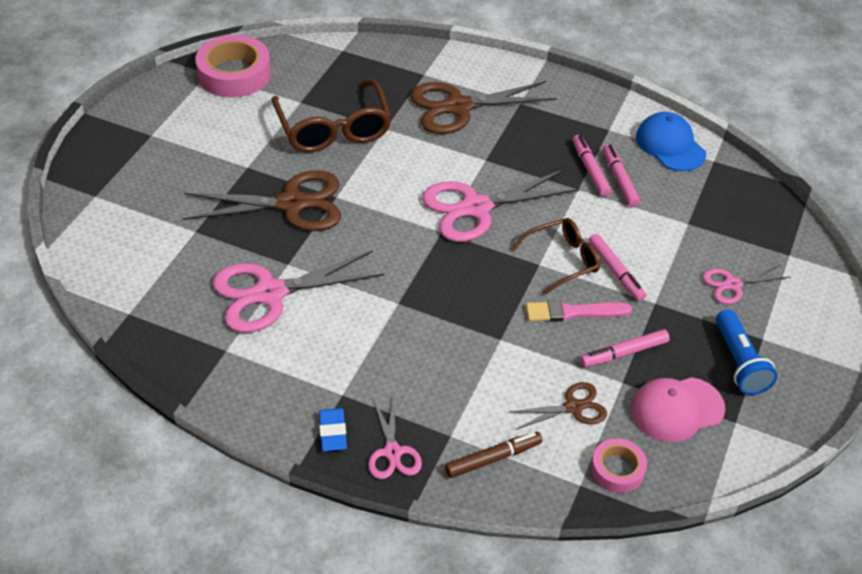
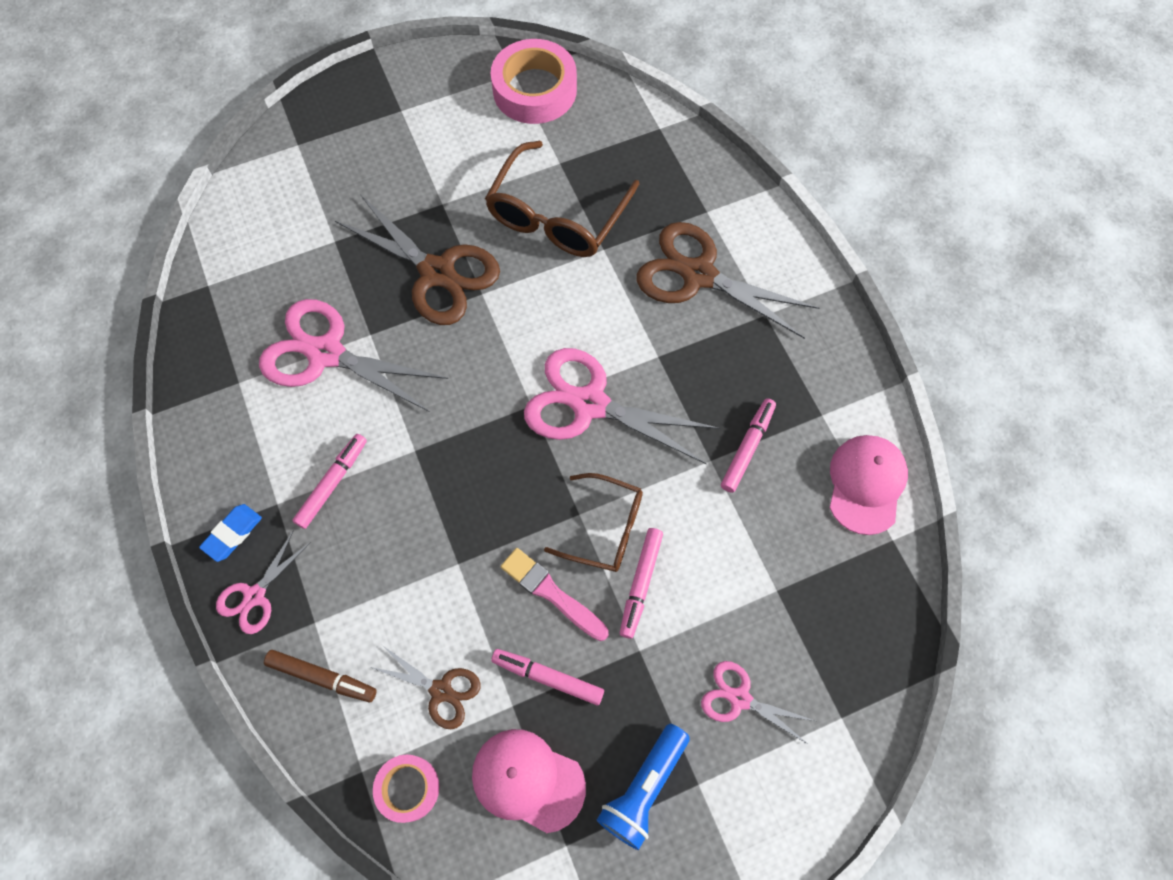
camera: 45 degrees right, 20 degrees up
(619, 179) = (764, 482): pink marker -> pink marker (332, 483)
(670, 145) = (866, 484): blue cap -> pink cap

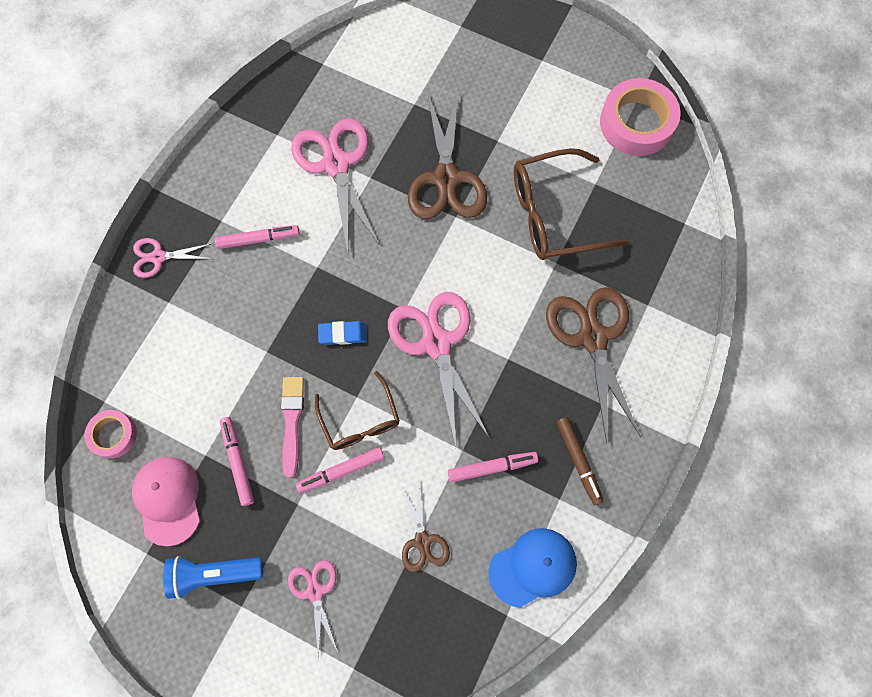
camera: 50 degrees right, 5 degrees up
(232, 533) = (184, 213): blue eraser -> blue eraser (342, 334)
(322, 677) = (140, 334): brown marker -> brown marker (578, 461)
(441, 690) = (183, 406): brown scissors -> brown scissors (422, 540)
(866, 484) = (533, 567): pink cap -> blue cap

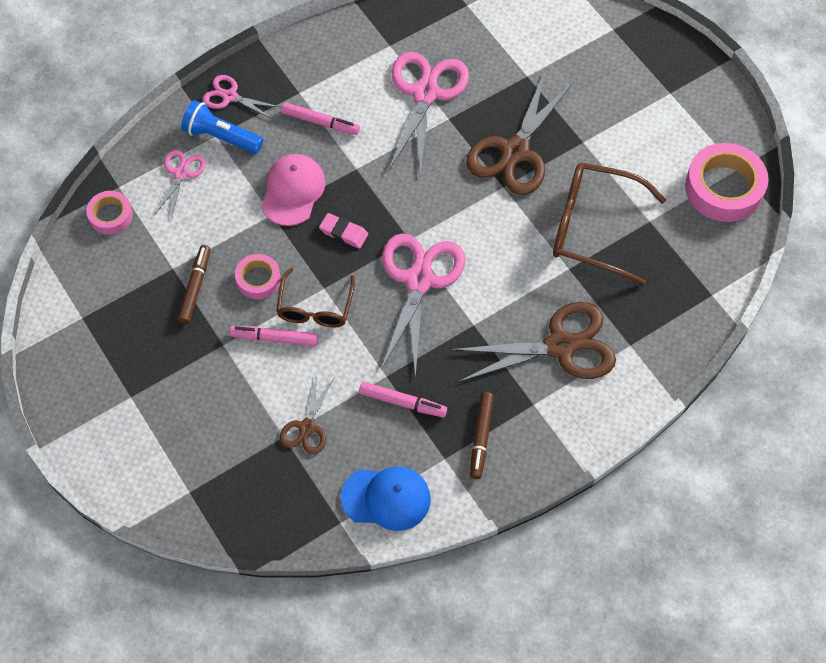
camera: 30 degrees right, 10 degrees down
(168, 500) = (123, 287): pink cap -> pink cap (293, 191)
(214, 574) = (124, 361): blue flashlight -> blue flashlight (221, 137)
(238, 462) = (195, 287): pink marker -> brown marker
(292, 421) = (258, 279): pink brush -> pink tape
(315, 592) = (195, 418): pink scissors -> pink scissors (181, 173)
(342, 334) = (343, 232): blue eraser -> pink eraser
(592, 337) = (560, 346): brown scissors -> brown scissors turned 60 degrees clockwise

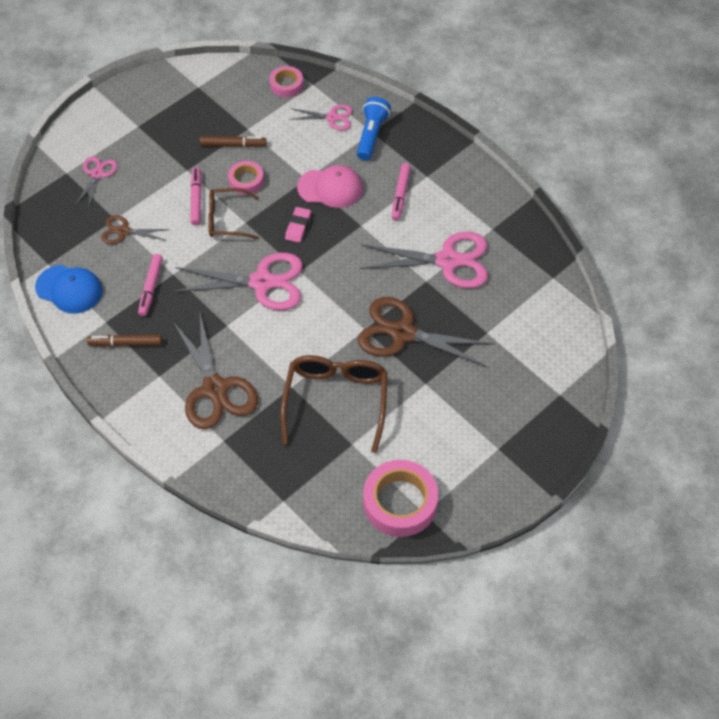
camera: 80 degrees right, 5 degrees down
(229, 96) = (411, 133): pink scissors -> pink scissors (97, 174)
(386, 498) = (69, 289): blue cap -> blue cap turned 60 degrees counterclockwise

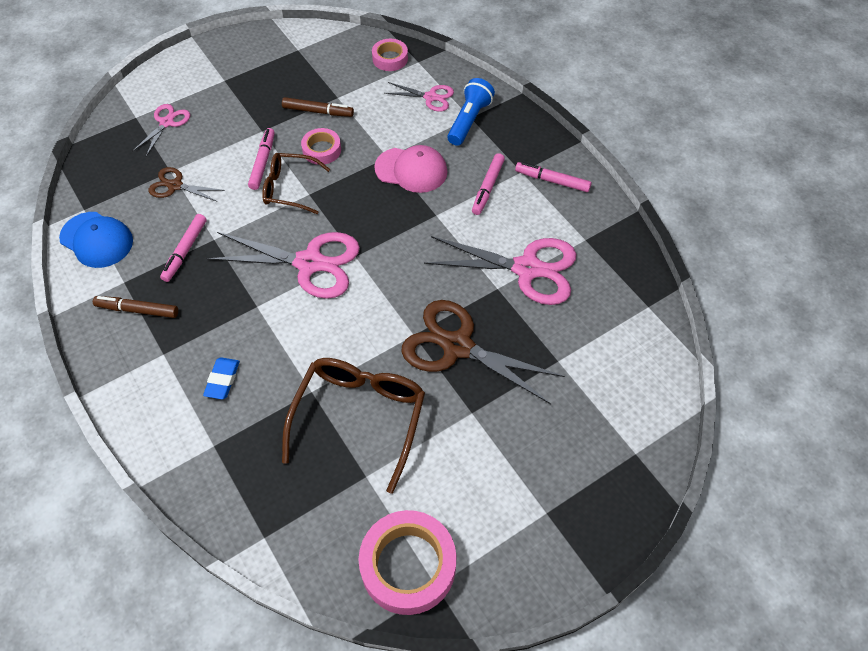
camera: 10 degrees right, 0 degrees up
(215, 389) = (222, 380): brown scissors -> blue eraser
(298, 226) = (365, 207): pink eraser -> none
(455, 181) = (552, 181): none -> pink marker

